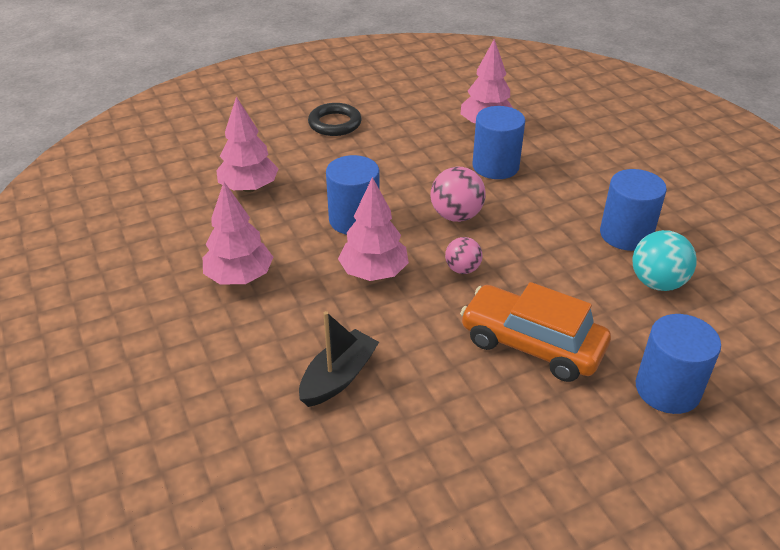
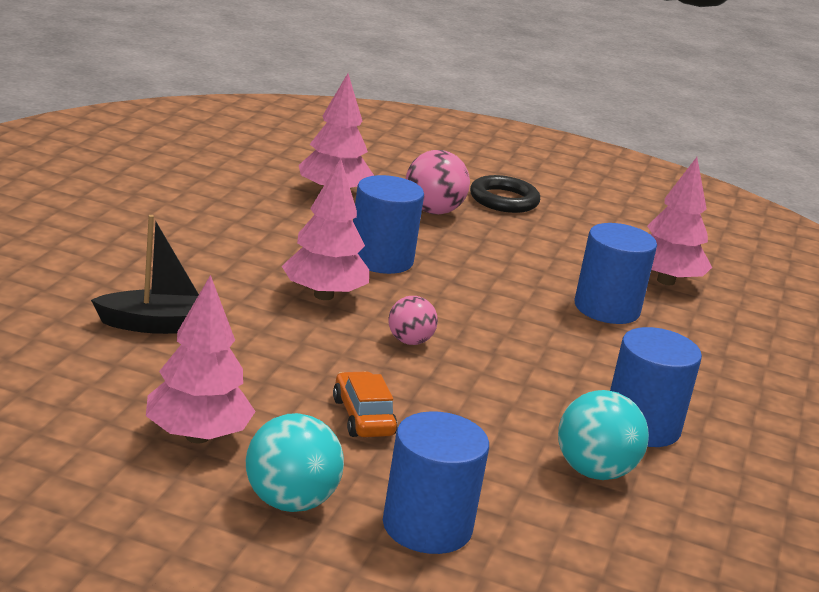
camera: 40 degrees right, 15 degrees down
(240, 277) = (210, 233): pink tree -> pink tree (197, 436)
(456, 216) = (484, 311): pink ball -> pink ball (432, 211)
(531, 344) = (363, 417): orange car -> orange car, size x0.53
(601, 438) = (290, 502): none -> turquoise ball

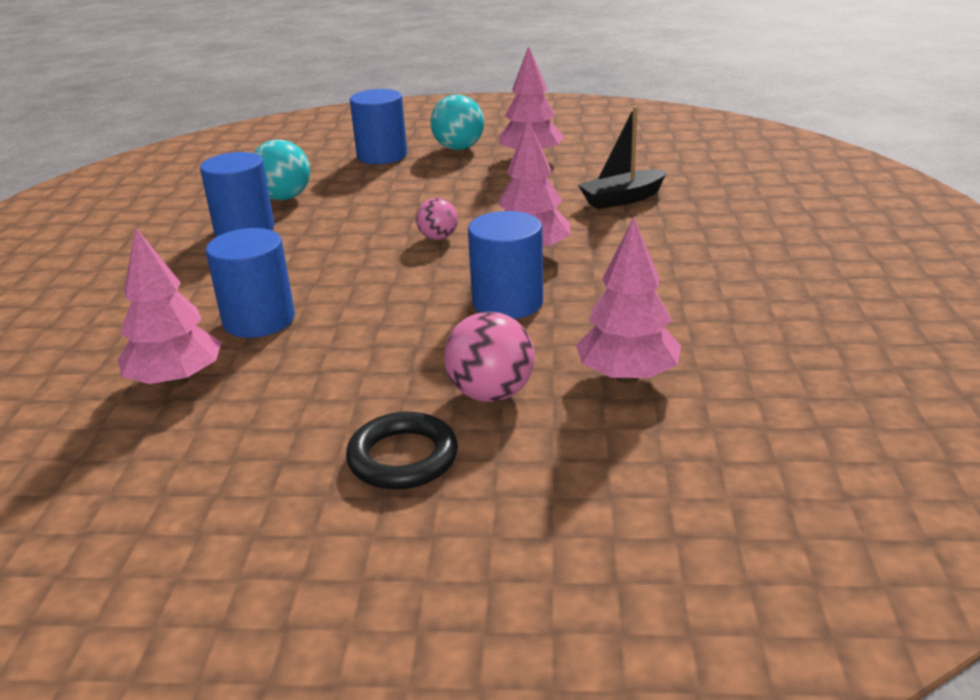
camera: 170 degrees right, 5 degrees up
(363, 417) = (444, 187): orange car -> none

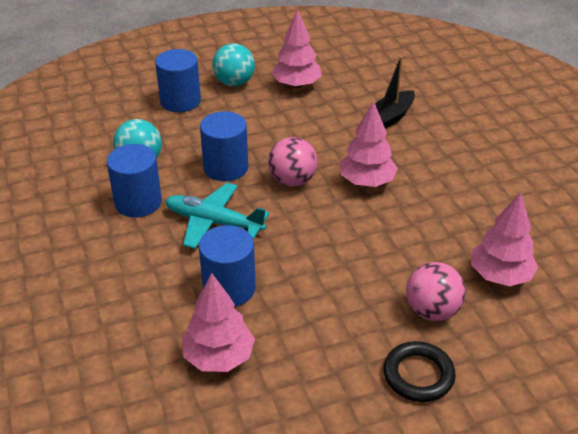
camera: 25 degrees left, 10 degrees up
(306, 259) = (213, 222): none -> turquoise plane
(438, 237) = (292, 181): pink ball -> pink ball, size x1.59
(507, 302) = (385, 231): blue cylinder -> blue cylinder (226, 167)

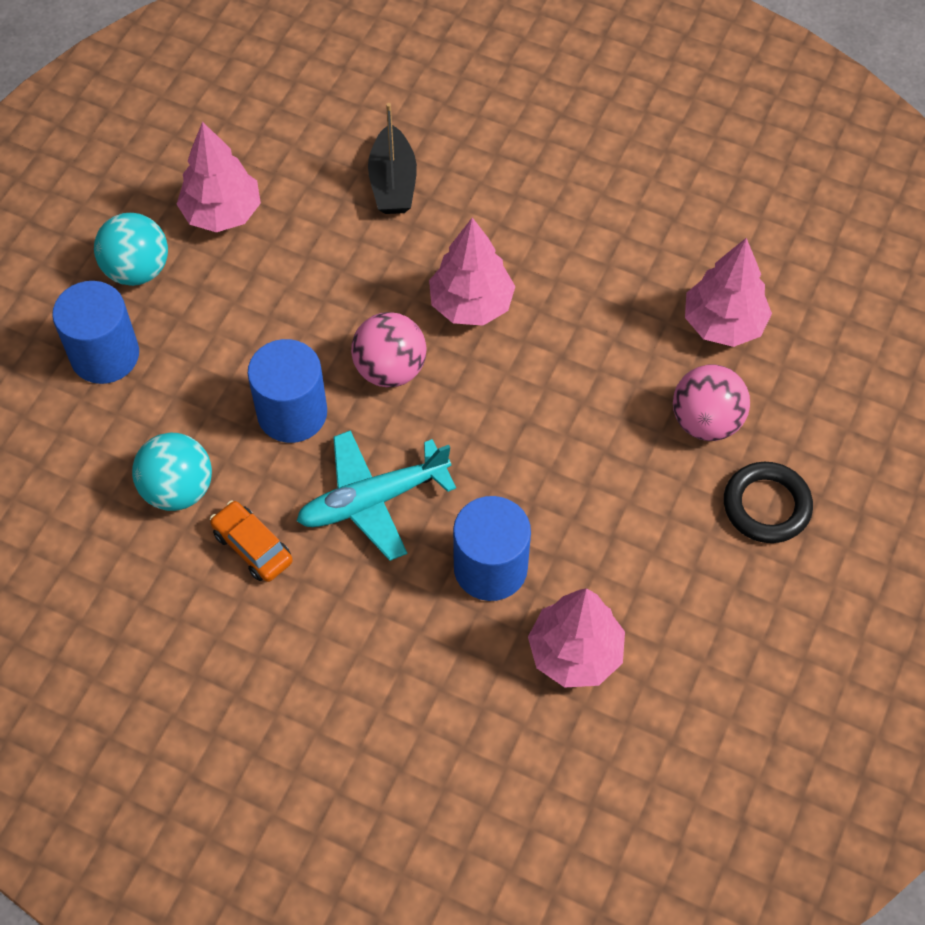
camera: 45 degrees left, 20 degrees up
(138, 202) = (252, 547): blue cylinder -> orange car

